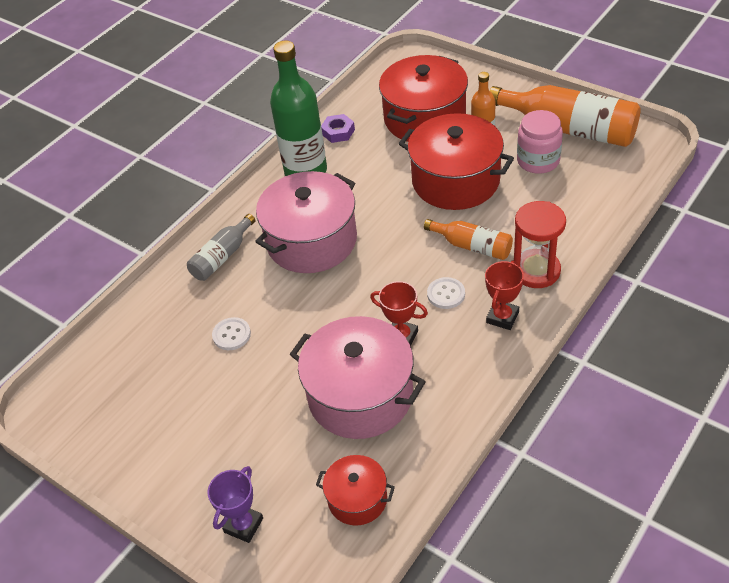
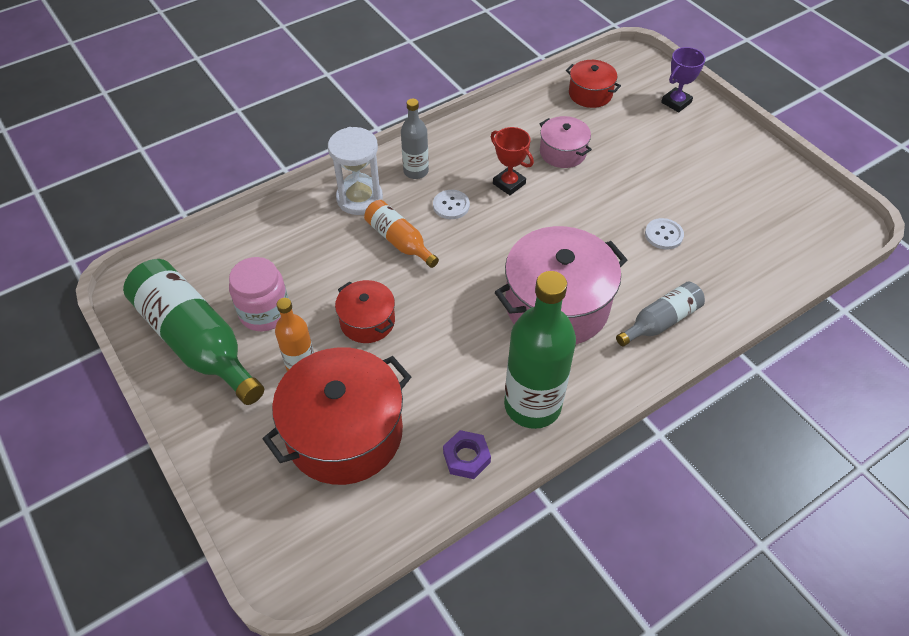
camera: 165 degrees left, 5 degrees up
(360, 395) = (562, 152): pink pot -> pink pot, size x0.52
(455, 180) = (367, 321): red pot -> red pot, size x0.52
(502, 317) = (416, 171): red trophy -> grey bottle
(536, 271) = (359, 198): red hourglass -> white hourglass
(569, 129) = (197, 341): orange bottle -> green bottle

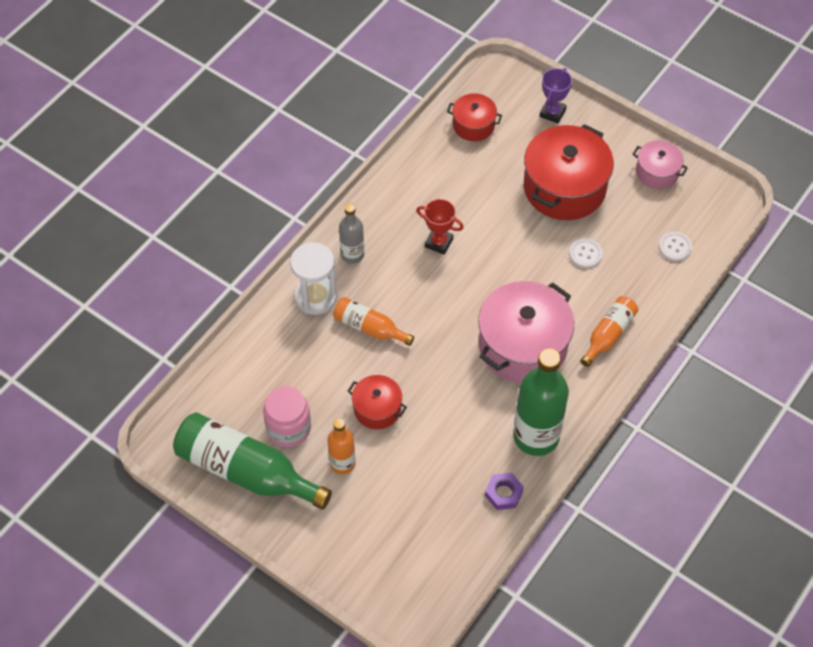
camera: 20 degrees left, 5 degrees up
(344, 433) = (403, 505): red pot -> red pot (564, 188)
(451, 205) = (398, 280): white button -> white button (675, 247)
(562, 152) = (472, 196): pink pot -> pink pot (657, 172)
(661, 321) = (608, 334): grey bottle -> orange bottle

